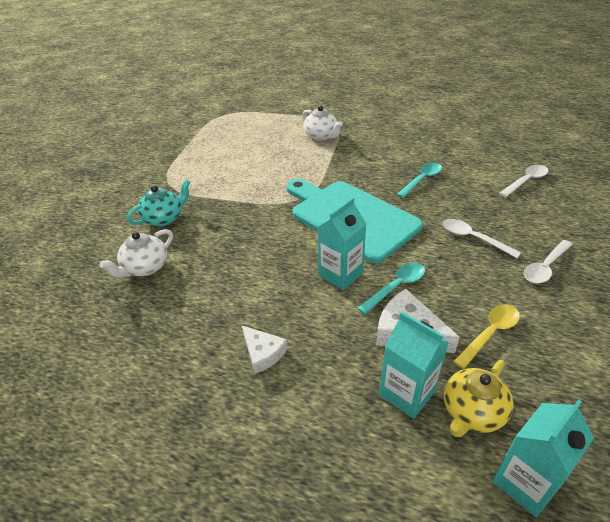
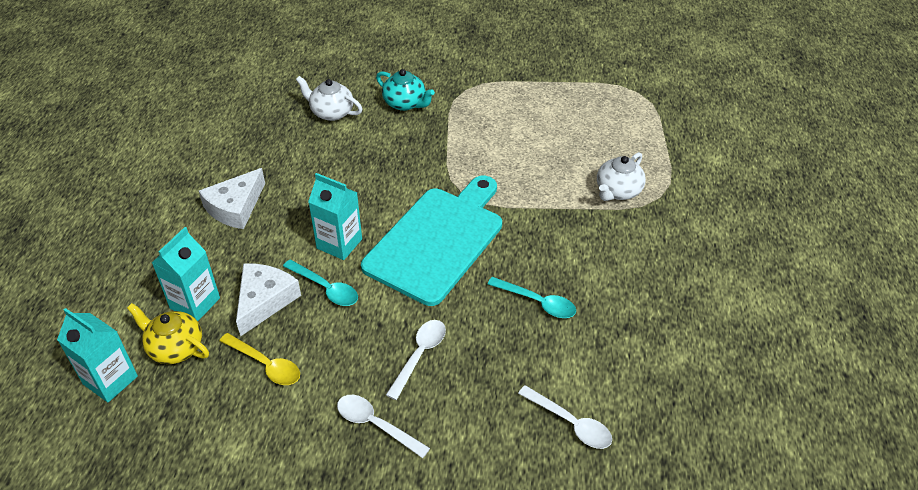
camera: 75 degrees right, 5 degrees up
(263, 353) = (235, 207): white cheese -> white cheese, size x1.55

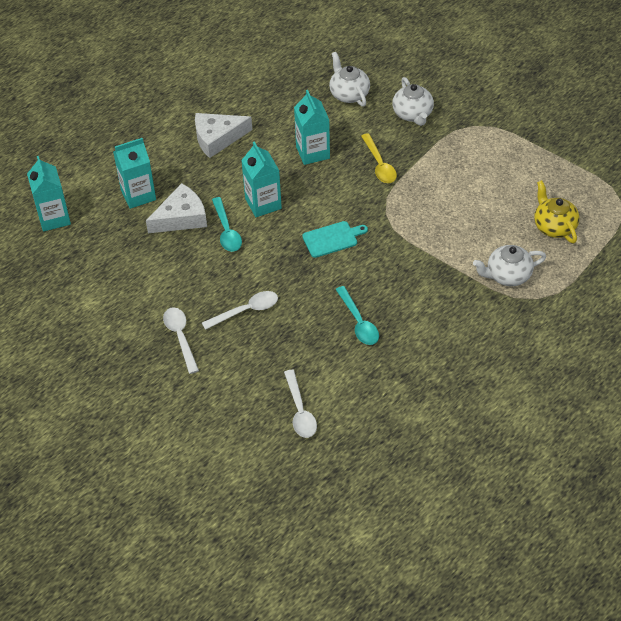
camera: 40 degrees right, 5 degrees up
(175, 348) = (104, 218): yellow teapot -> yellow teapot (554, 226)
(266, 364) = (148, 261): yellow spoon -> yellow spoon (379, 165)
(344, 175) = (313, 152): none -> turquoise carton
(405, 103) = (413, 114): turquoise teapot -> white teapot
(437, 241) = (332, 239): turquoise cutting board -> turquoise cutting board, size x0.42

